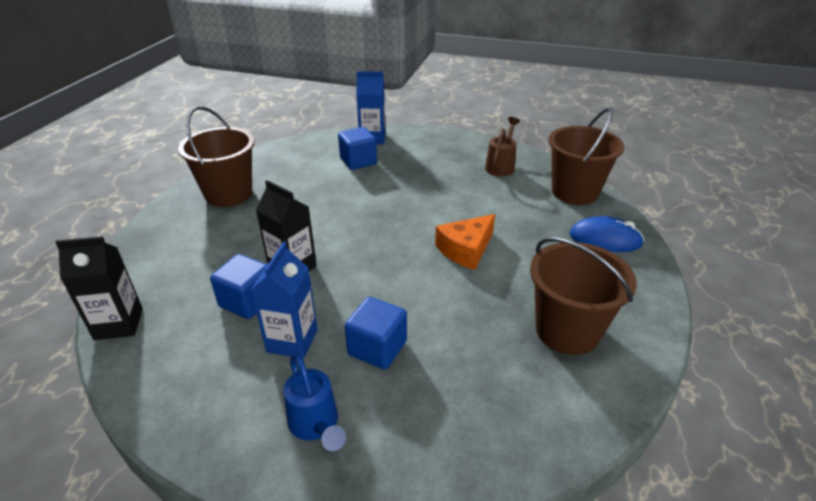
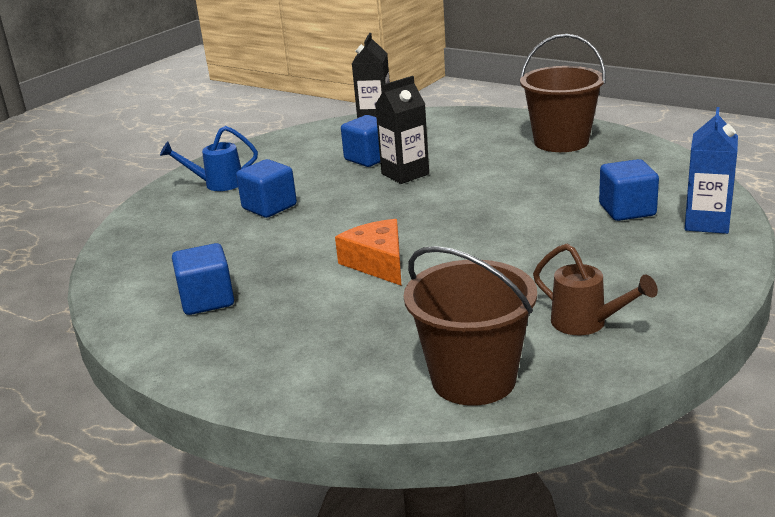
camera: 110 degrees right, 10 degrees down
(292, 341) = (307, 175): blue carton -> none
(567, 331) = (207, 300): brown bucket -> blue cube
(605, 239) = (334, 372): blue mouse -> none

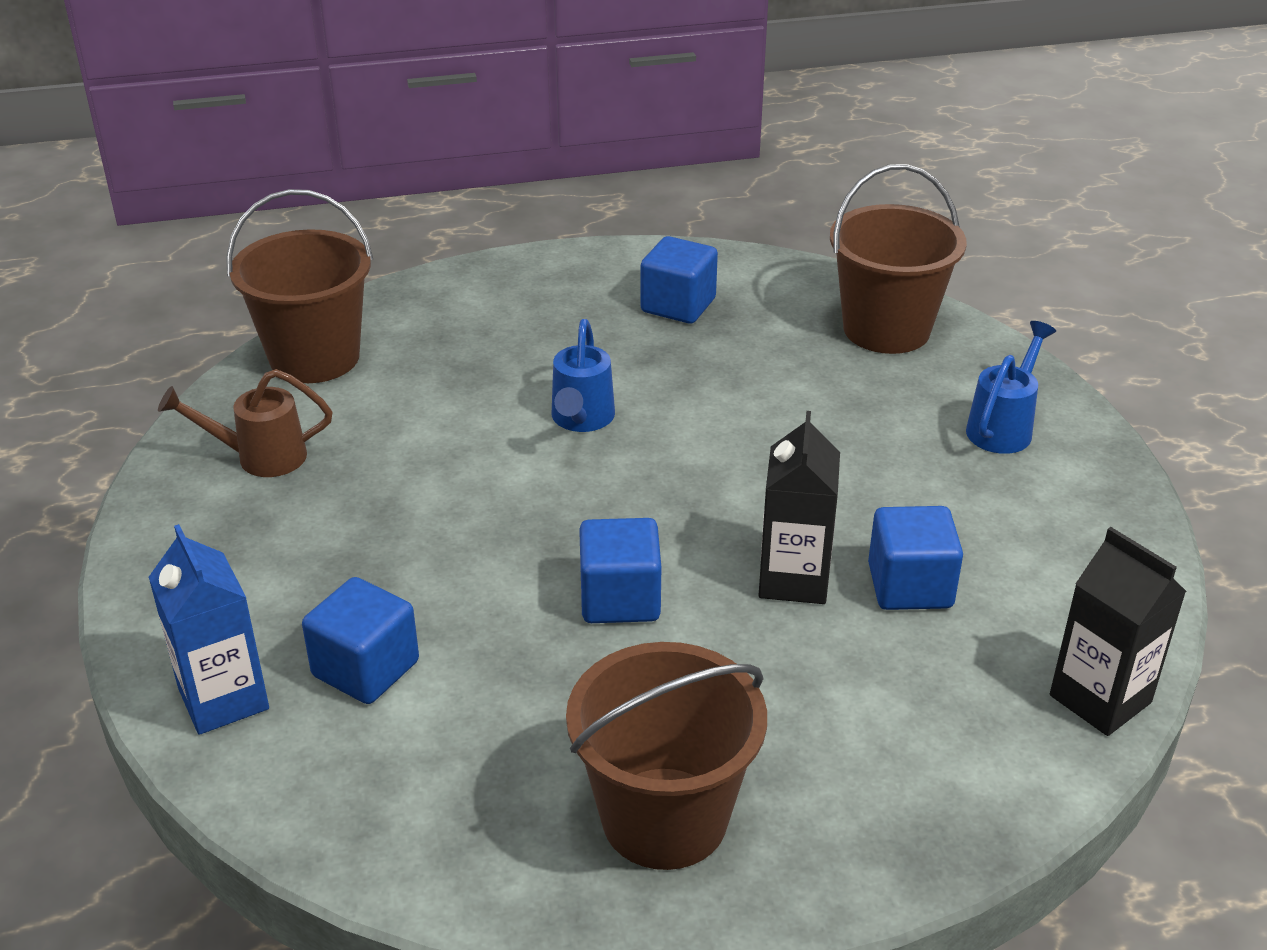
camera: 130 degrees right, 10 degrees up
(153, 238) = (886, 329): none -> brown bucket
(269, 207) = (855, 428): blue cube -> blue cube (620, 599)
(378, 263) = (581, 420): orange cheese -> blue watering can

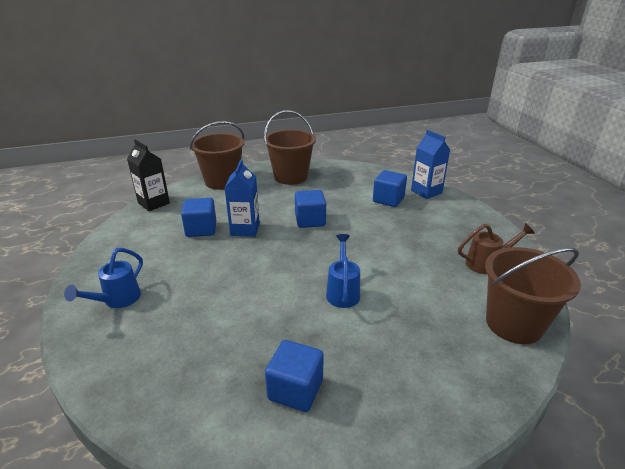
camera: 175 degrees right, 5 degrees down
(793, 579) = (245, 229): black carton -> blue carton
(886, 329) = (148, 374): brown bucket -> brown bucket (222, 181)

